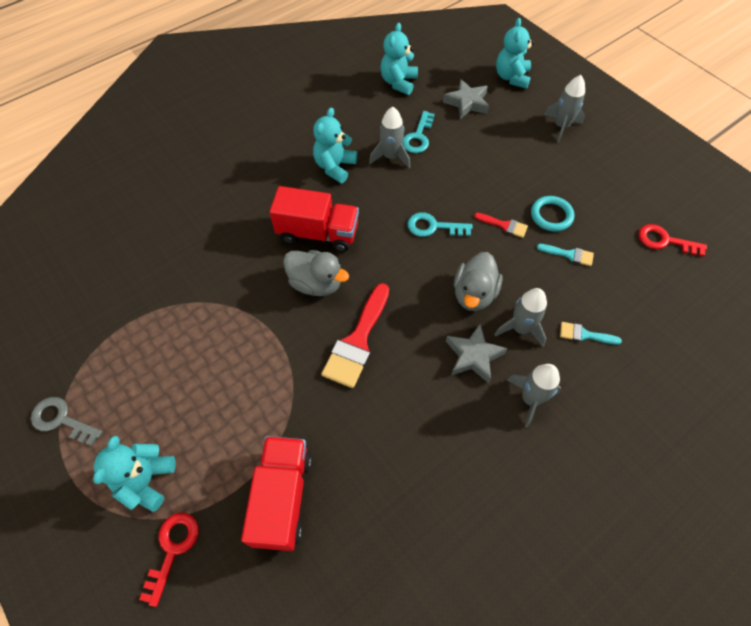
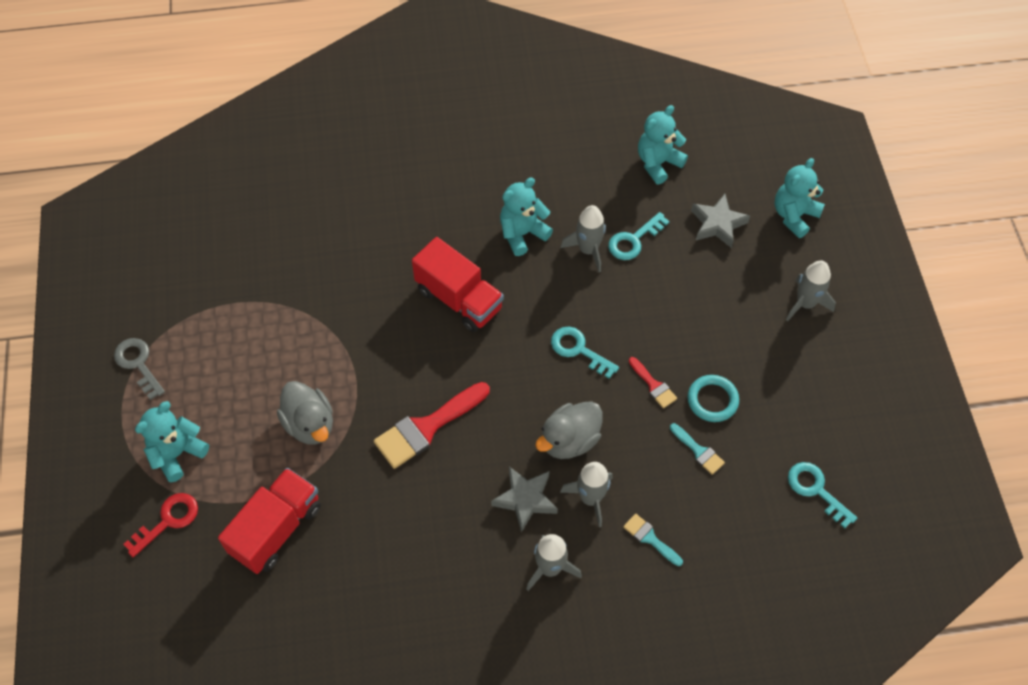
camera: 30 degrees right, 0 degrees up
(316, 283) = (425, 351): grey duck -> grey duck (310, 424)
(664, 241) = (816, 490): red key -> turquoise key

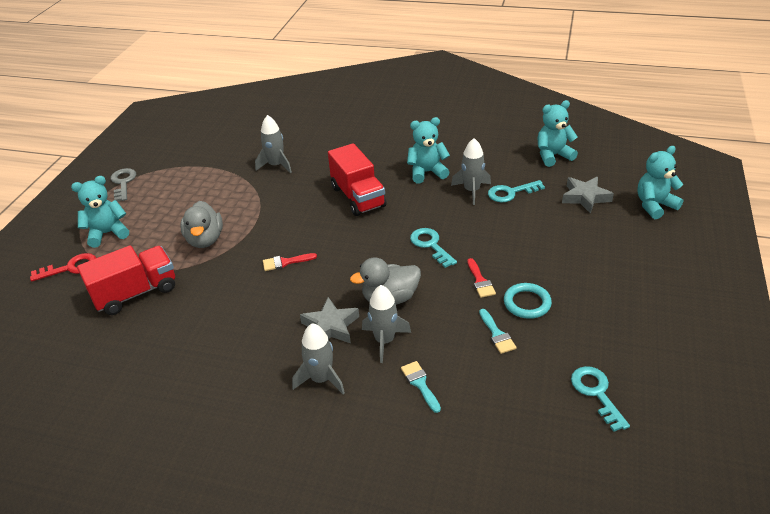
camera: 25 degrees right, 20 degrees down
(427, 427) = (285, 262): red brush -> red brush, size x0.51
(805, 303) = (641, 260): grey rocket -> grey rocket (276, 165)

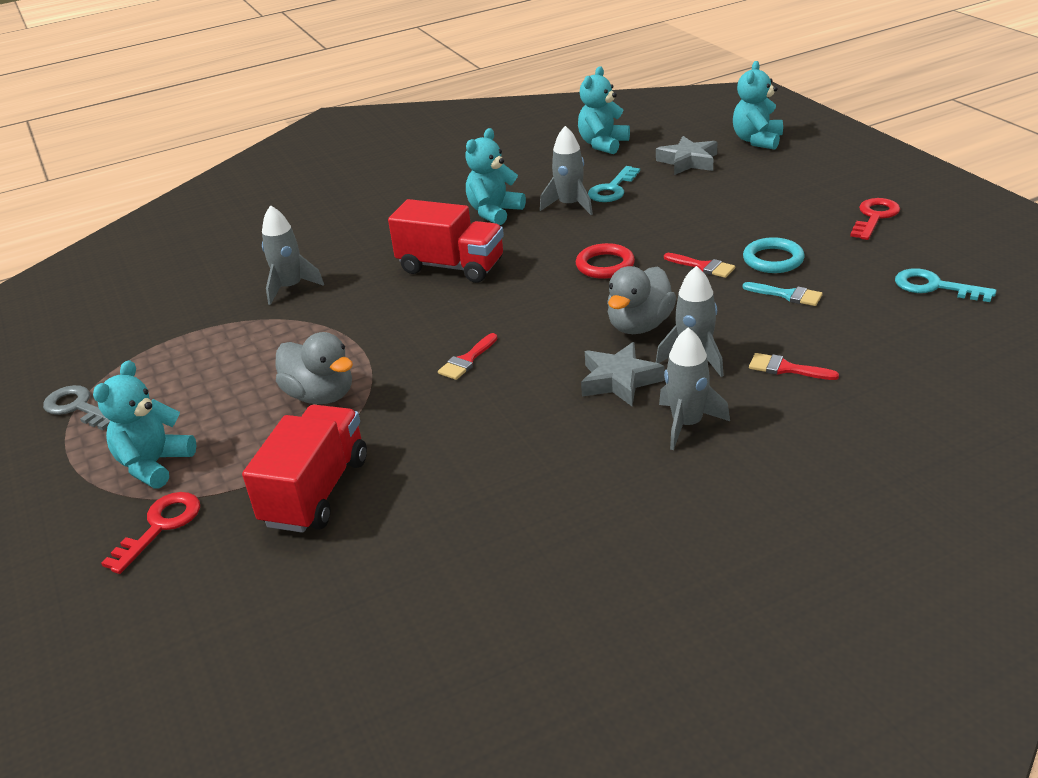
camera: 40 degrees left, 5 degrees down
(420, 384) = (786, 368): turquoise brush -> red brush
(430, 245) = (605, 265): turquoise key -> red ring
(641, 313) = (874, 217): none -> red key

